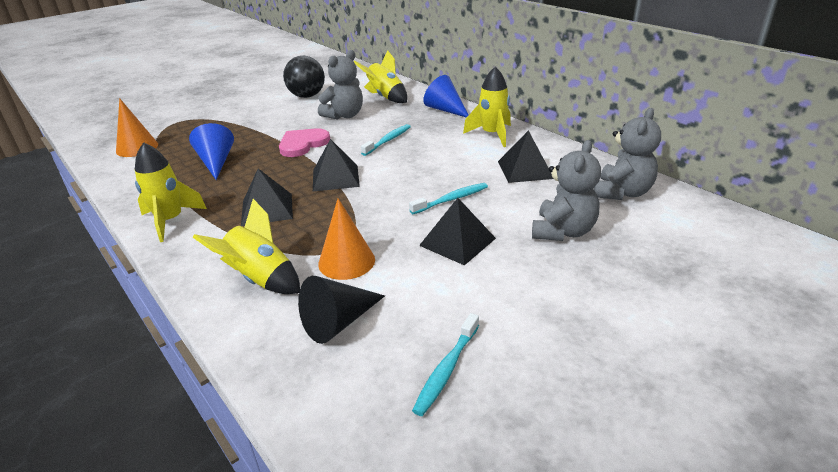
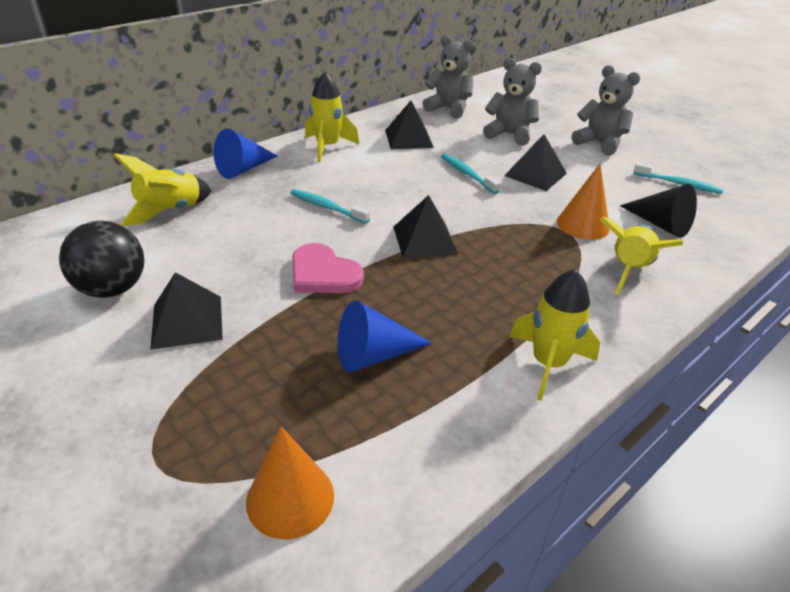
camera: 95 degrees left, 5 degrees up
(267, 209) = (503, 283): black pyramid -> black pyramid (187, 321)
(344, 115) = (227, 244): grey teddy bear -> grey teddy bear (599, 144)

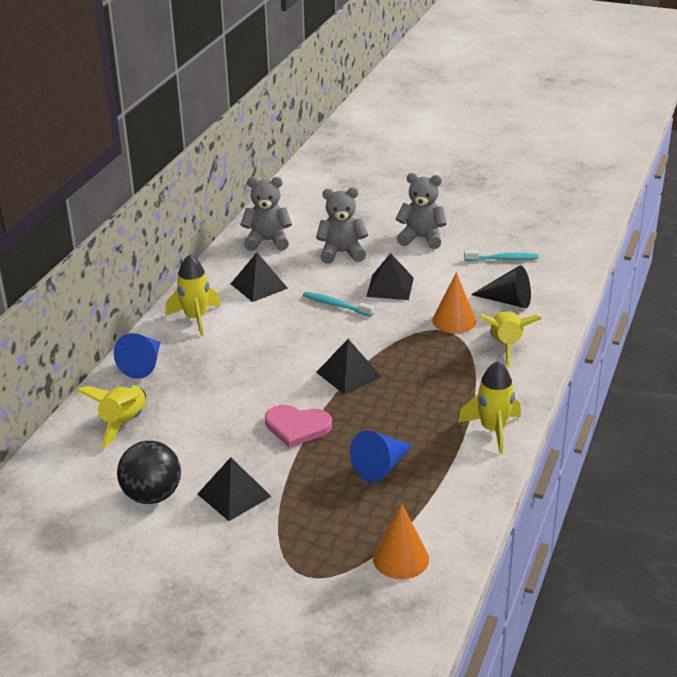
camera: 25 degrees left, 5 degrees down
(327, 207) = (249, 374): turquoise toothbrush -> none

